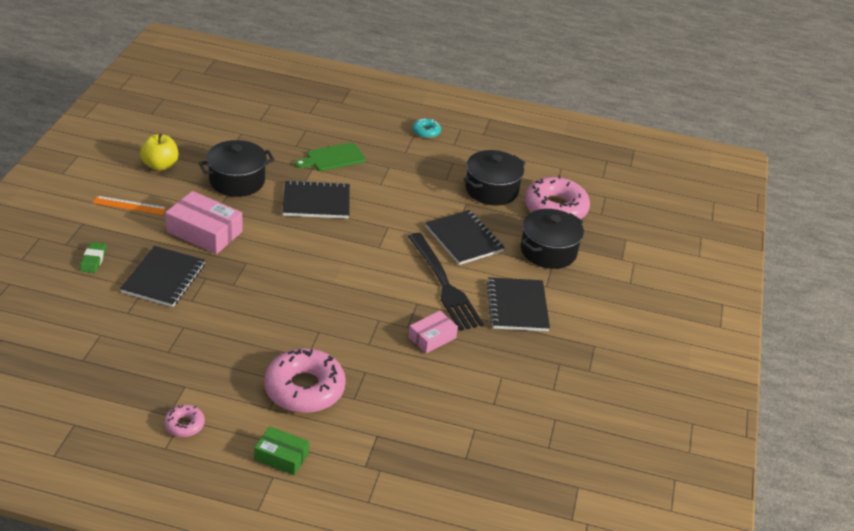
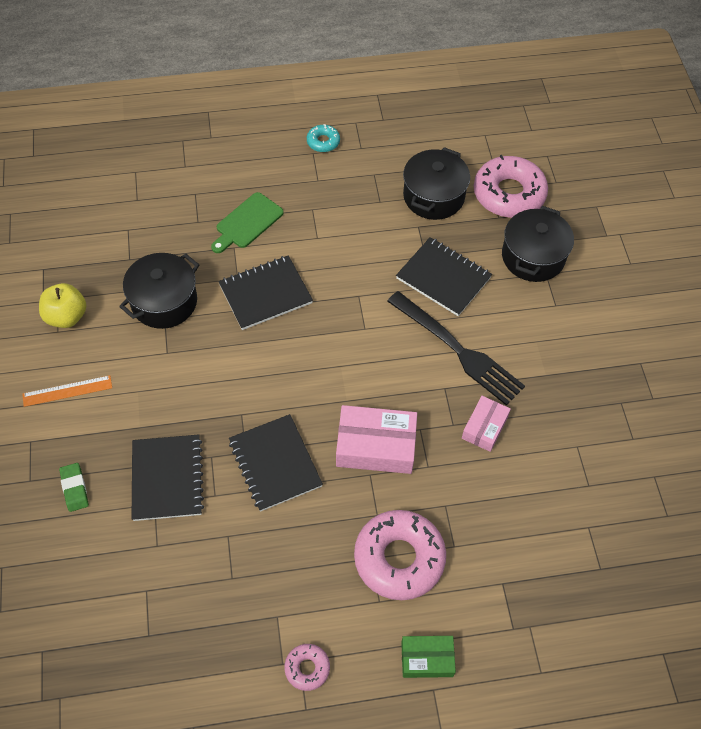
camera: 20 degrees left, 20 degrees up
(204, 232) = (172, 391): pink box -> pink box (376, 446)
(517, 306) = (543, 346): black notebook -> black notebook (275, 464)

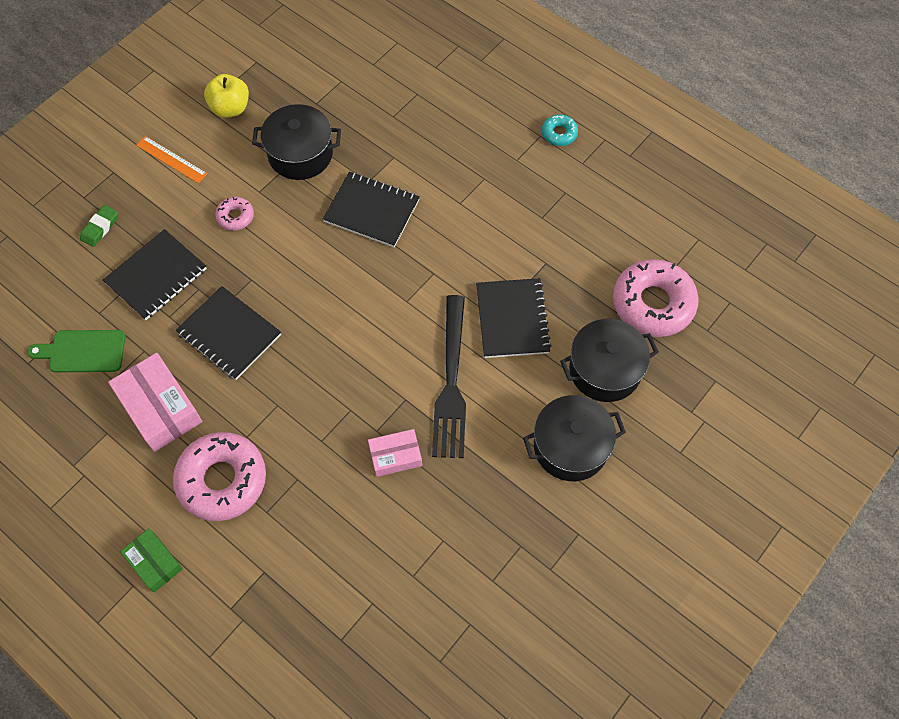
camera: 50 degrees right, 5 degrees up
(247, 222) = (425, 147): green cutting board -> green cutting board (83, 351)
(275, 464) = (229, 334): black notebook -> black notebook turned 75 degrees counterclockwise
(307, 668) = (82, 484): pink donut -> pink donut (235, 217)
(376, 446) = (306, 390): pink box -> pink box (159, 408)
(433, 196) = (589, 251): black pot -> black pot (570, 447)

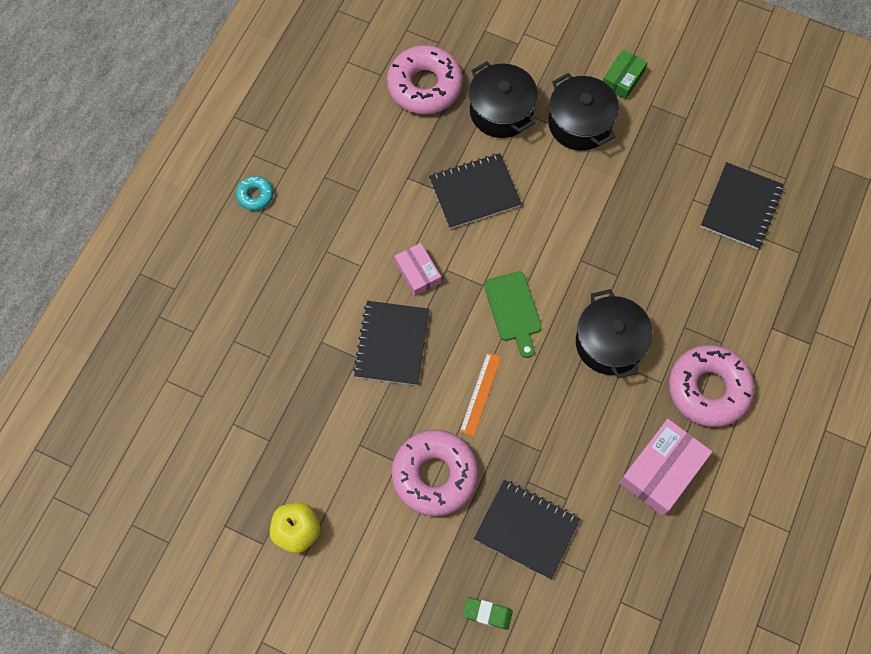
camera: 105 degrees left, 5 degrees up
(83, 351) = (630, 569): green cutting board -> green cutting board (513, 310)
(154, 562) = (799, 419): green box -> green box (622, 78)
(171, 159) = (381, 570): orange ruler -> orange ruler (480, 394)
(229, 334) = (567, 434): black notebook -> black notebook (741, 207)
(235, 217) = (435, 475): pink donut -> pink donut, size x2.12
(300, 154) = (340, 435): black pot -> black pot (609, 343)
(395, 456) = (635, 254): pink box -> pink box (417, 272)
(451, 383) = (553, 226): black fork -> none

